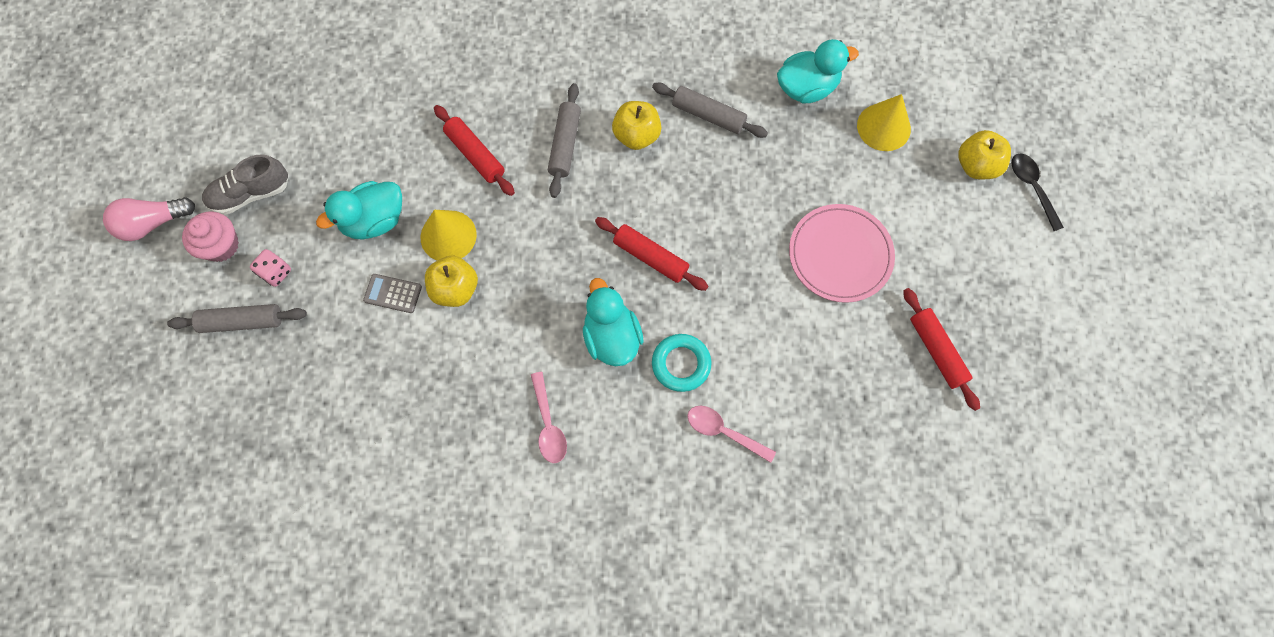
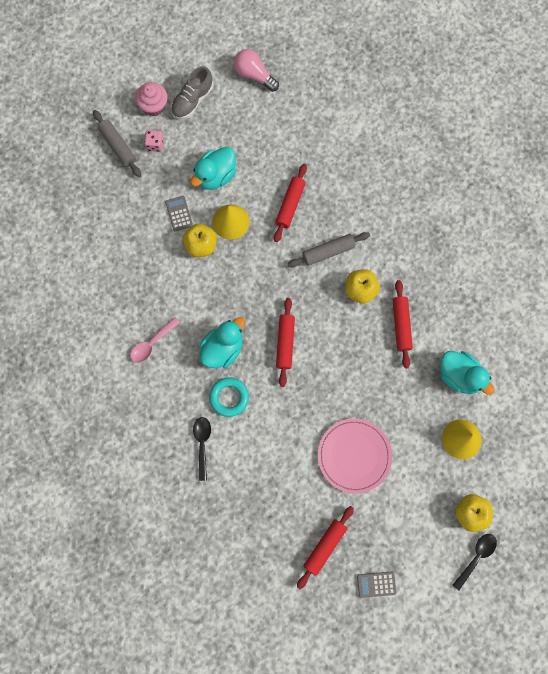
camera: 60 degrees right, 5 degrees up
(153, 223) = (145, 63): pink light bulb -> pink light bulb (254, 75)
(251, 194) = (192, 100): grey shoe -> grey shoe turned 90 degrees counterclockwise
(374, 221) = (216, 176): turquoise duck -> turquoise duck turned 75 degrees counterclockwise
(708, 115) = (401, 325): grey rolling pin -> red rolling pin
(724, 432) = (202, 444): pink spoon -> black spoon
(1012, 316) = (376, 584): none -> grey calculator

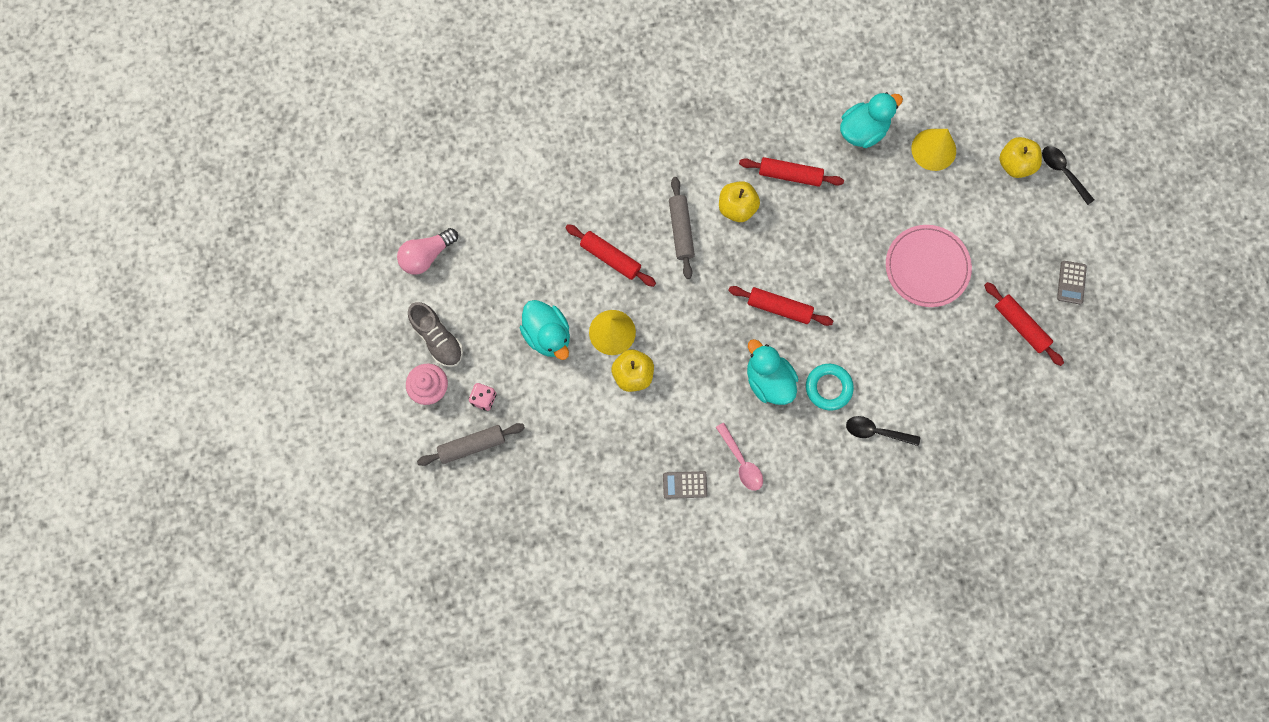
camera: 75 degrees left, 0 degrees up
(179, 213) = (584, 391): grey calculator -> grey calculator (685, 485)

